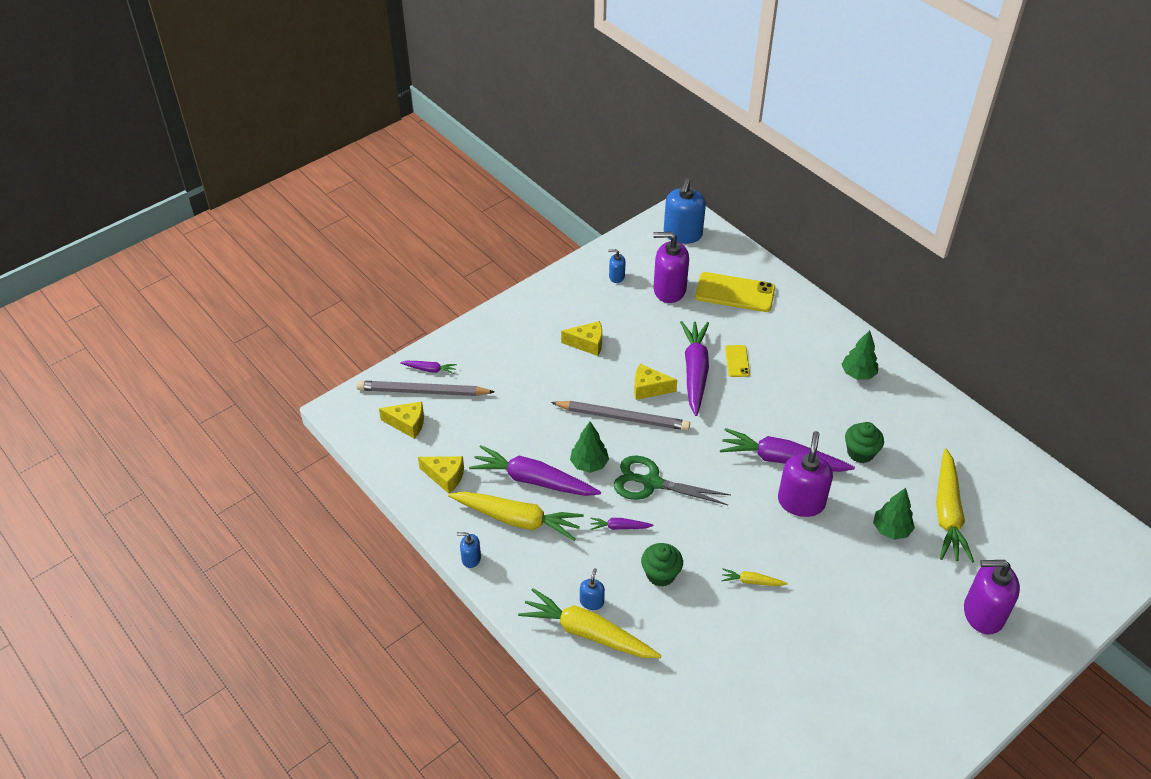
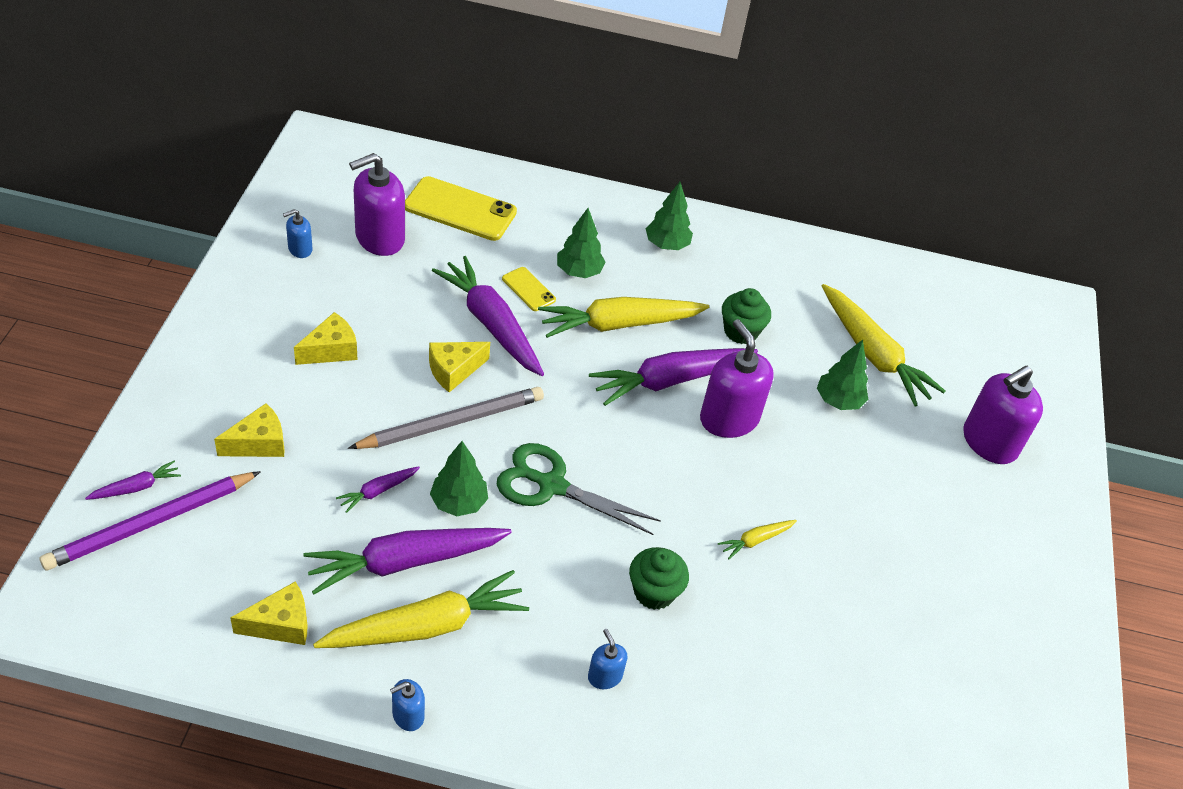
camera: 45 degrees left, 0 degrees up
(407, 424) = (165, 580): yellow cheese -> yellow cheese (259, 443)
(423, 391) = (151, 523): grey pencil -> purple pencil
(587, 633) = (632, 719): yellow carrot -> yellow carrot (619, 324)
(619, 527) = (560, 562): purple carrot -> purple carrot (377, 491)
(651, 483) = (551, 485): green scissors -> green scissors turned 45 degrees clockwise
(682, 234) = (340, 164): blue soap dispenser -> none
(735, 293) = (460, 209): yellow phone -> yellow phone turned 45 degrees clockwise
(780, 365) = (579, 272): none -> green tree

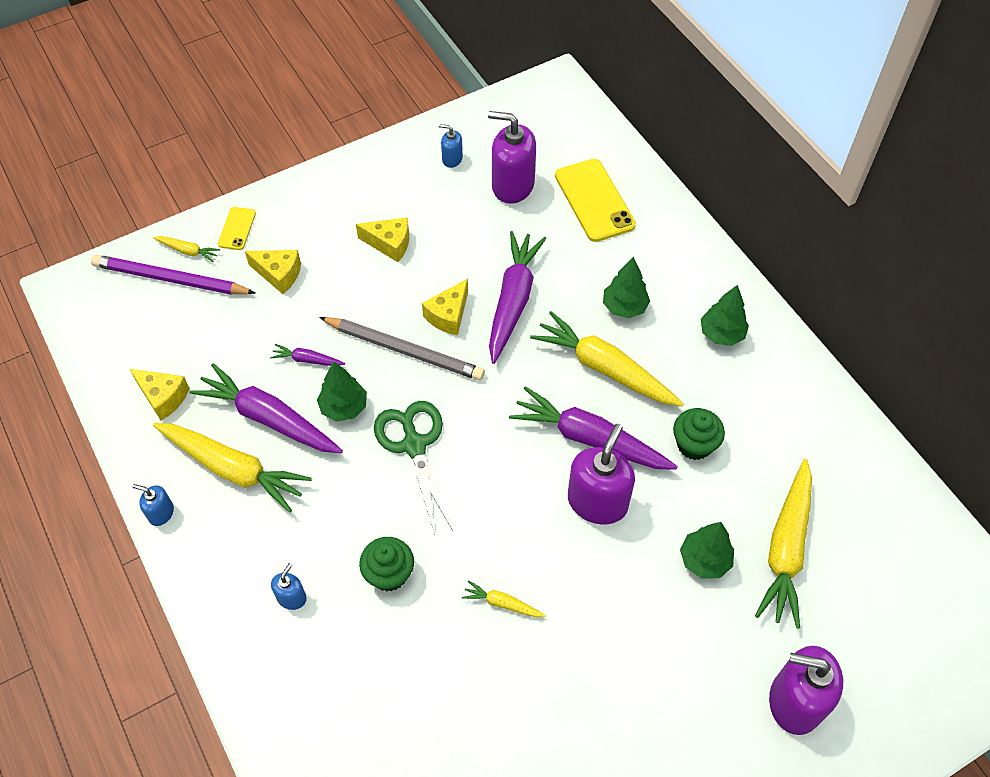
camera: 55 degrees right, 10 degrees up
(136, 487) = (188, 251): purple carrot -> yellow carrot
(453, 370) = (448, 315): yellow cheese -> yellow cheese turned 75 degrees counterclockwise
(528, 289) = (570, 294): yellow phone -> yellow phone (237, 228)

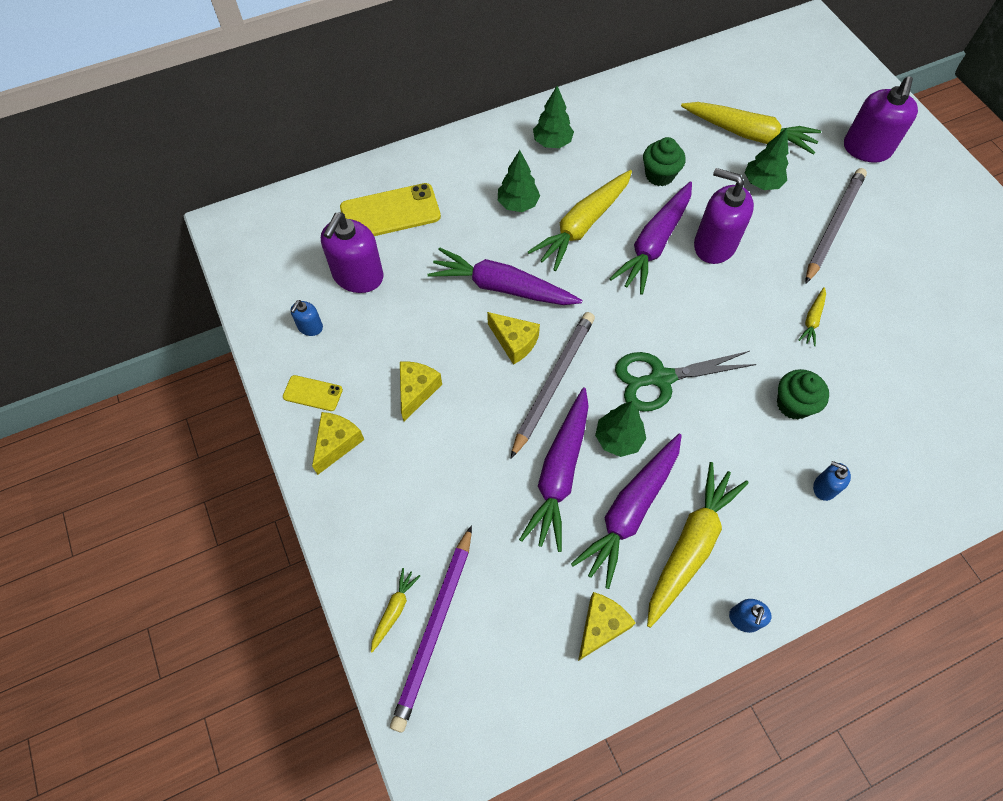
camera: 85 degrees left, 5 degrees up
(237, 228) = (369, 552): yellow phone -> yellow phone (313, 393)
(279, 274) = (443, 503): yellow cheese -> yellow cheese (337, 443)
(307, 360) = (559, 474): purple carrot -> purple carrot, size x2.20
(648, 642) = (833, 226): none -> grey pencil

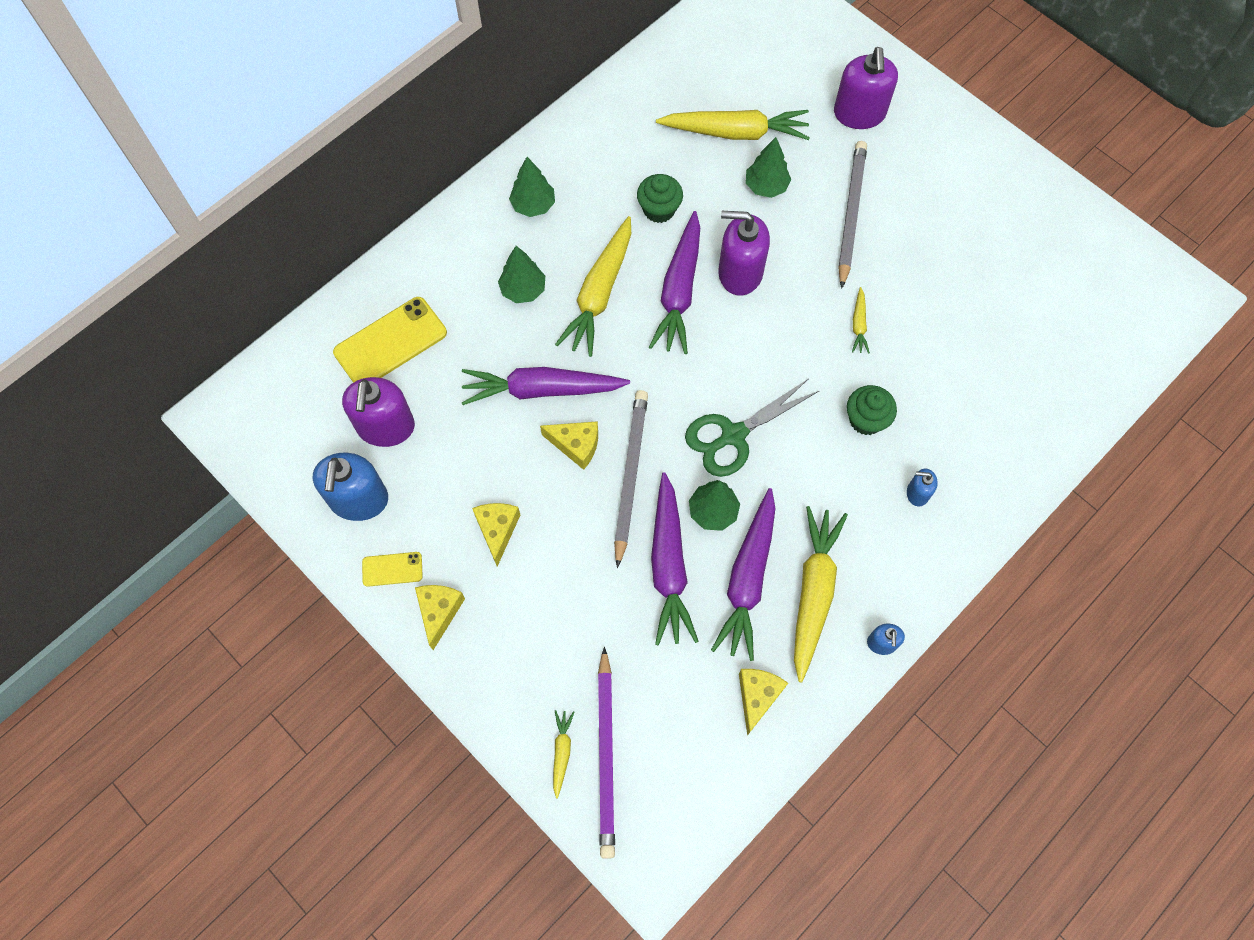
camera: 20 degrees left, 5 degrees up
(310, 327) = (359, 500): blue soap dispenser -> blue soap dispenser, size x2.06

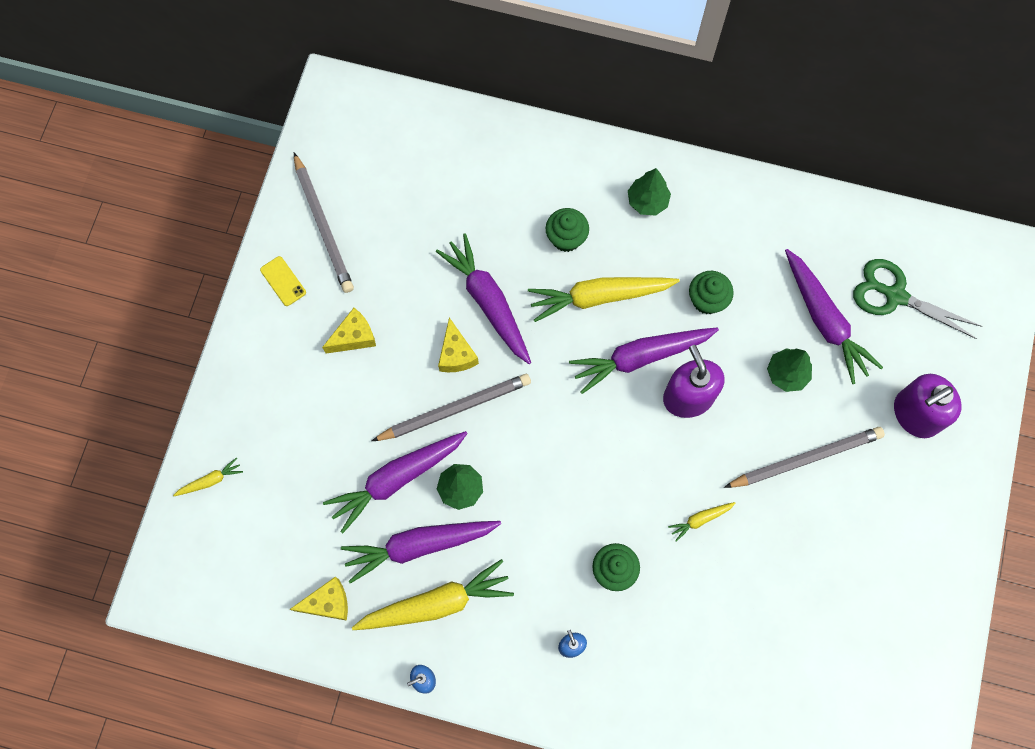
camera: 60 degrees right, 5 degrees up
(359, 500) = (323, 225): blue soap dispenser -> grey pencil
(386, 427) = (391, 208): purple soap dispenser -> none
(390, 342) = (461, 170): yellow phone -> none
(439, 612) = (269, 333): yellow cheese -> none
(523, 290) = (566, 238): green tree -> green cupcake
(606, 754) = (225, 513): purple pencil -> none
(733, 435) = (535, 470): green scissors -> green scissors (895, 295)
(736, 132) = (824, 321): yellow carrot -> purple carrot

